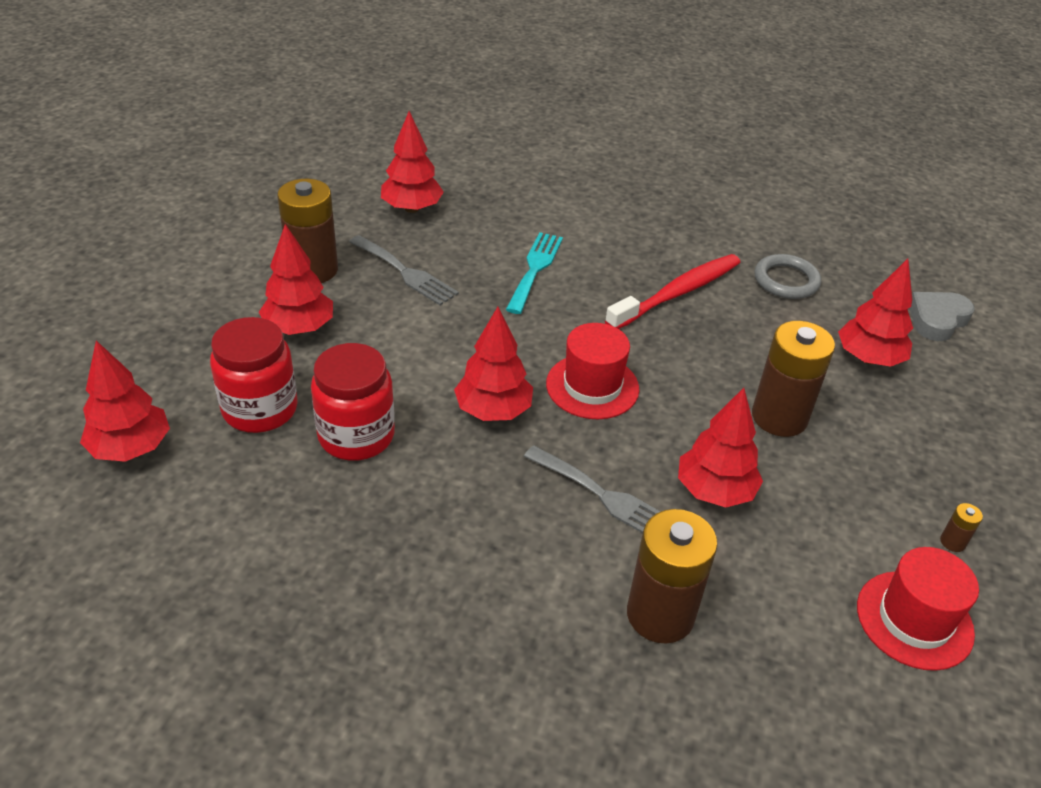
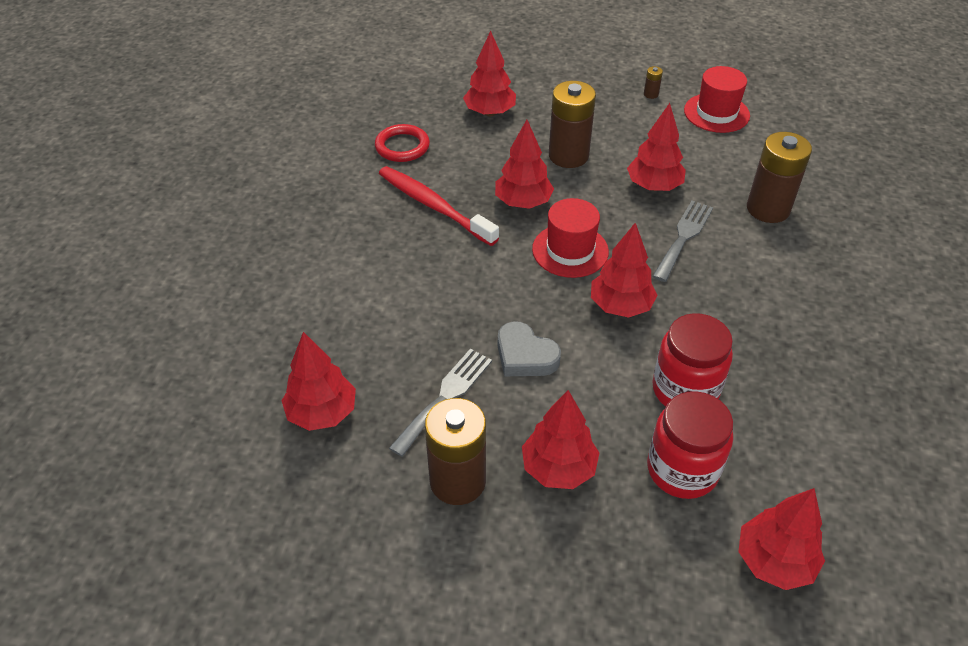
camera: 95 degrees left, 5 degrees up
(535, 269) = (417, 299): turquoise fork -> none
(681, 361) = (523, 203): none -> red tree
(786, 280) = (402, 146): grey ring -> red ring
(937, 320) = (435, 79): grey heart -> grey heart (525, 356)

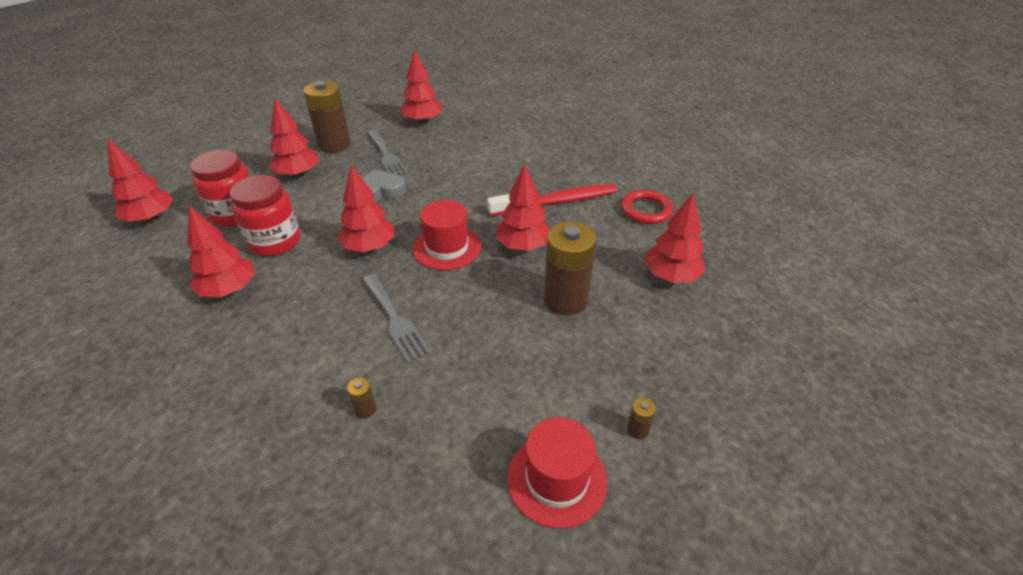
camera: 120 degrees right, 5 degrees down
(654, 186) = (475, 337): red tree -> red tree (229, 290)
(768, 209) = (365, 409): brown battery -> brown battery, size x0.40

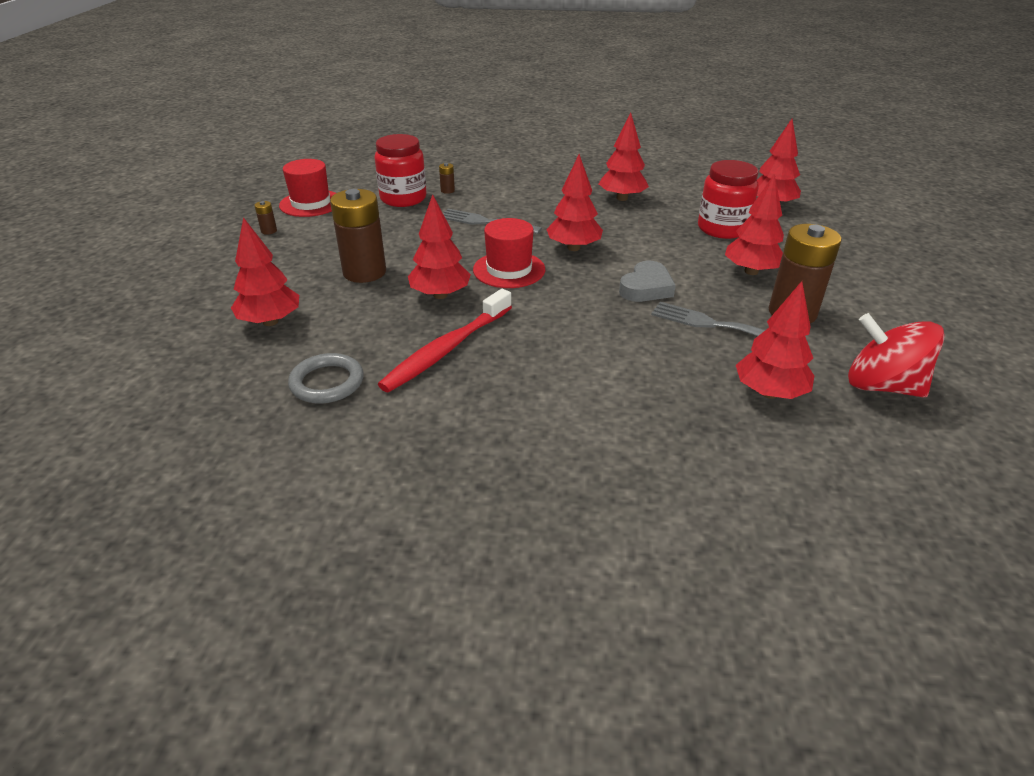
camera: 145 degrees right, 5 degrees down
(275, 241) = (651, 226): red jar -> red jar (403, 198)
(371, 106) = (882, 386): none -> red spinning top
(646, 210) = (327, 382): red ring -> grey ring

